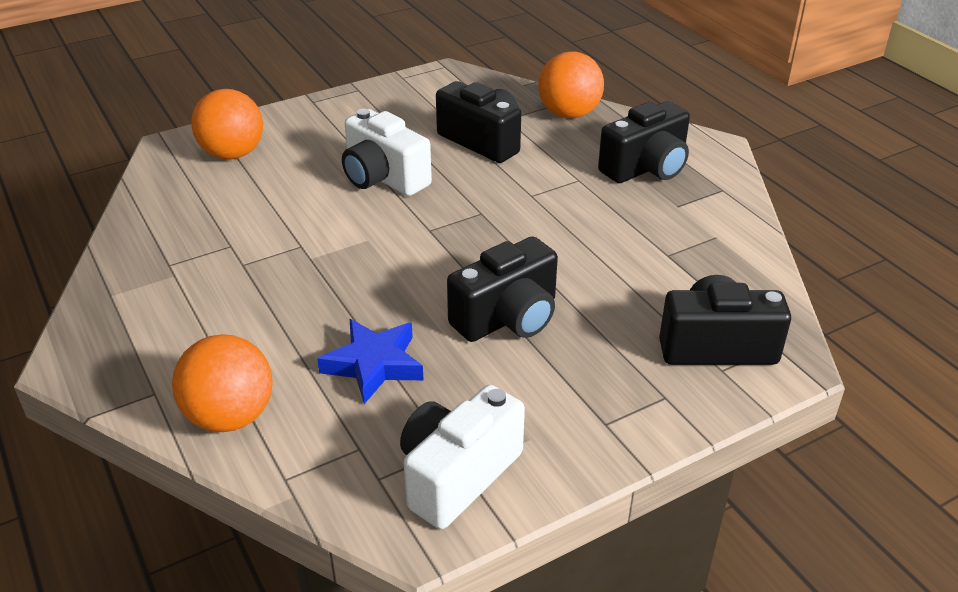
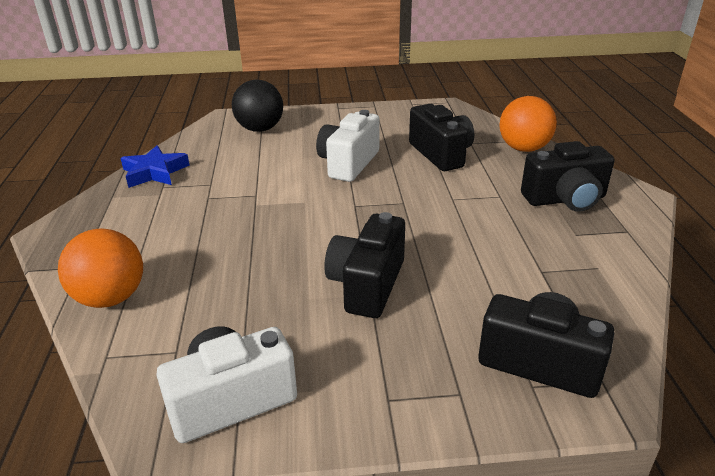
camera: 25 degrees right, 5 degrees down
(233, 154) = (260, 129): orange ball -> black ball
(374, 364) = (238, 291): blue star -> blue star (154, 172)
(383, 178) = (348, 163): white camera -> white camera turned 45 degrees clockwise
(508, 318) = (367, 285): black camera -> black camera turned 120 degrees clockwise

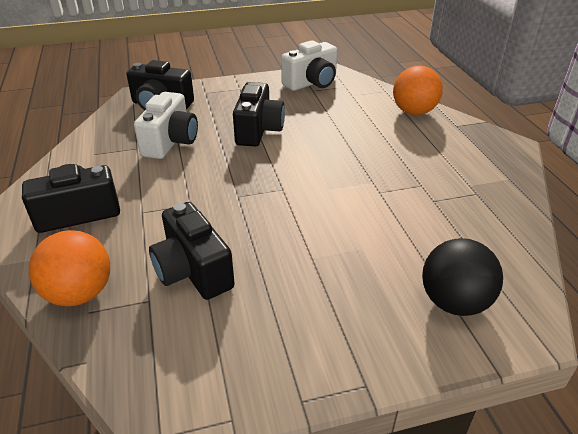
camera: 170 degrees right, 5 degrees up
(154, 172) = (505, 210): blue star -> none
(348, 163) = (304, 243): white camera -> white camera (170, 142)

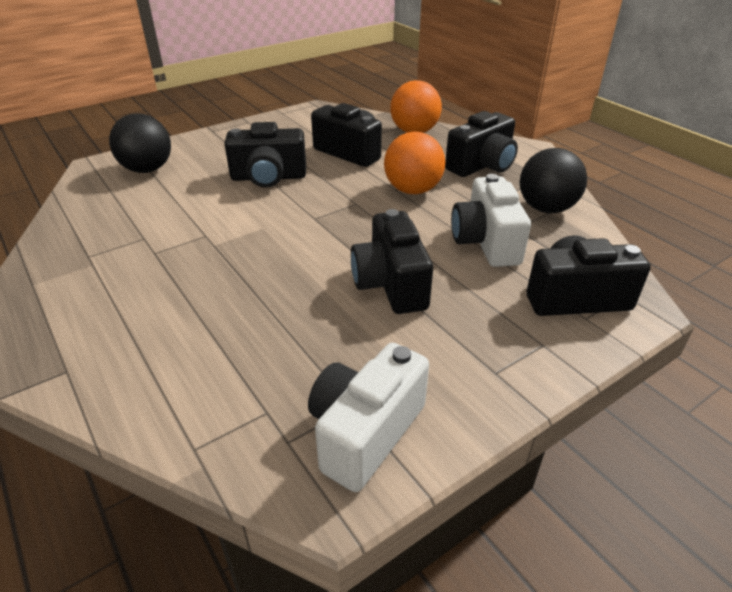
camera: 160 degrees right, 0 degrees up
(92, 156) = (546, 208): none -> black ball
(307, 250) = (268, 177): none -> black camera
(413, 112) = (140, 389): orange ball -> orange ball (412, 190)

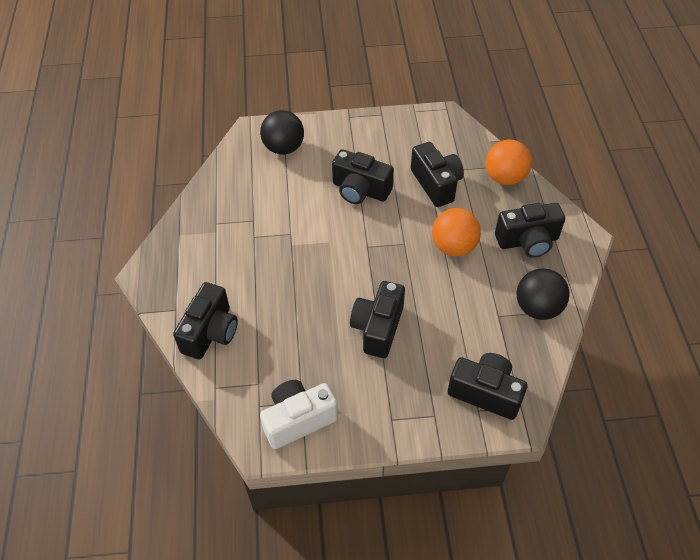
camera: 30 degrees right, 15 degrees up
(144, 377) = (210, 332): none -> black camera
(486, 242) = (466, 320): white camera -> none

